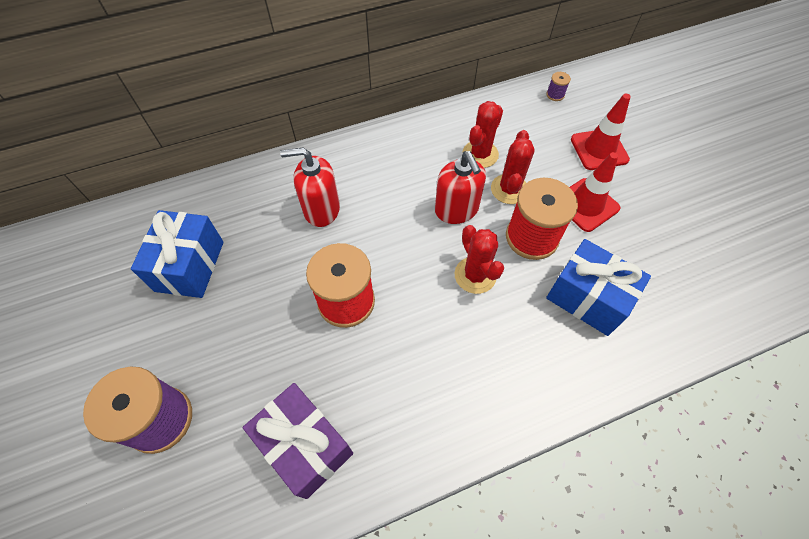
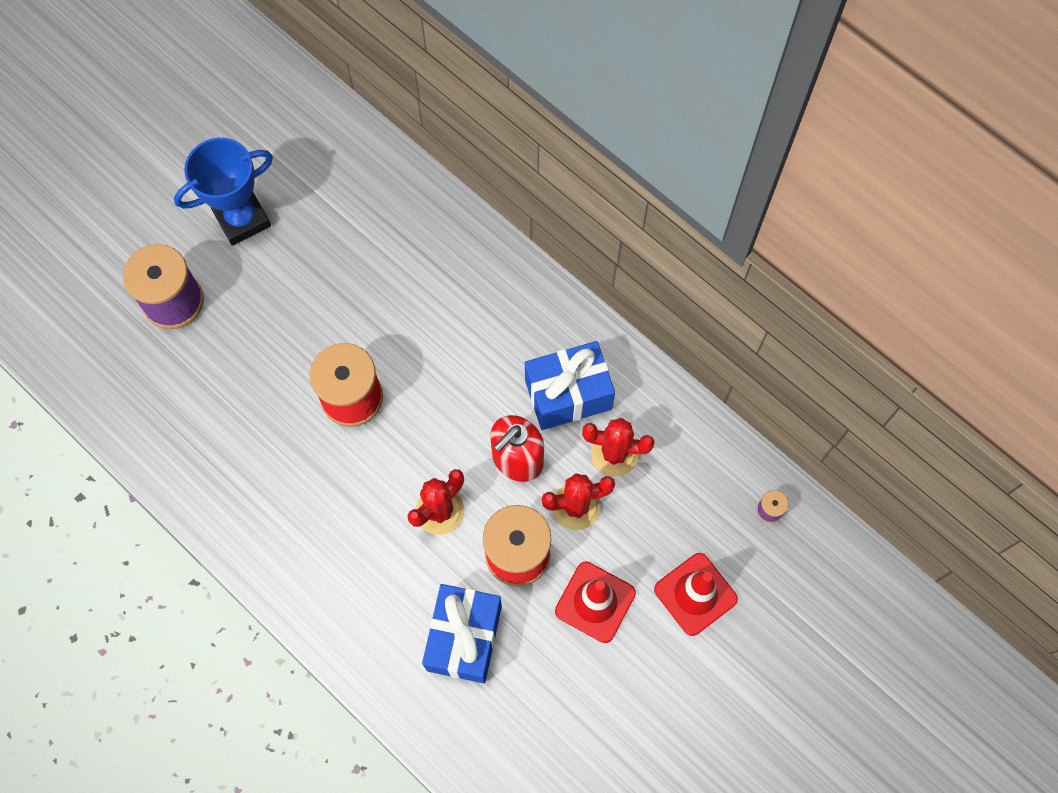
camera: 65 degrees right, 10 degrees up
(128, 326) = (242, 219): none -> blue trophy
(190, 266) = (325, 231): blue gift -> blue gift (568, 394)
(305, 445) = (200, 432): purple gift -> none
(321, 209) = (449, 317): red soap dispenser -> none

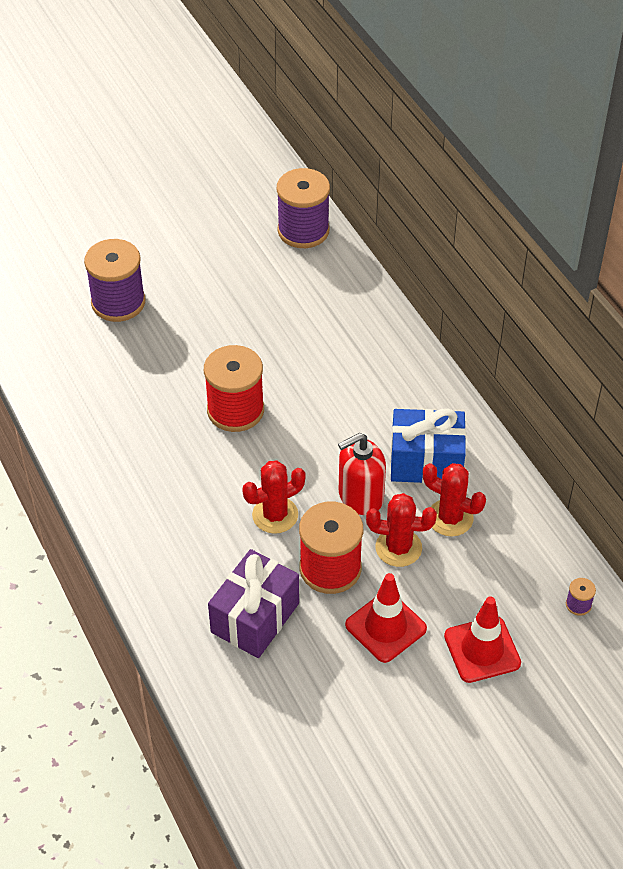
camera: 20 degrees right, 20 degrees down
(242, 219) = (200, 262): blue trophy -> none
(338, 142) = (303, 231): none -> purple spool
(464, 638) = (255, 618): blue gift -> purple gift

